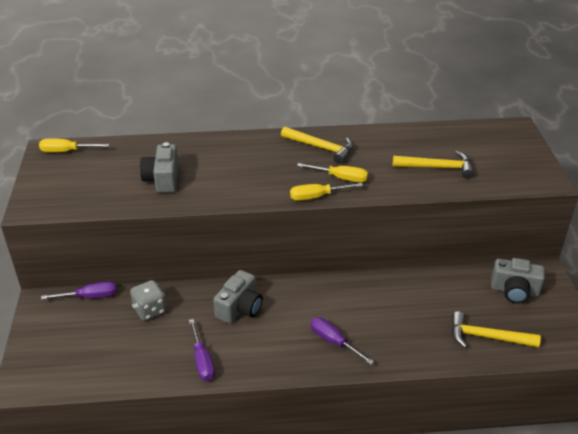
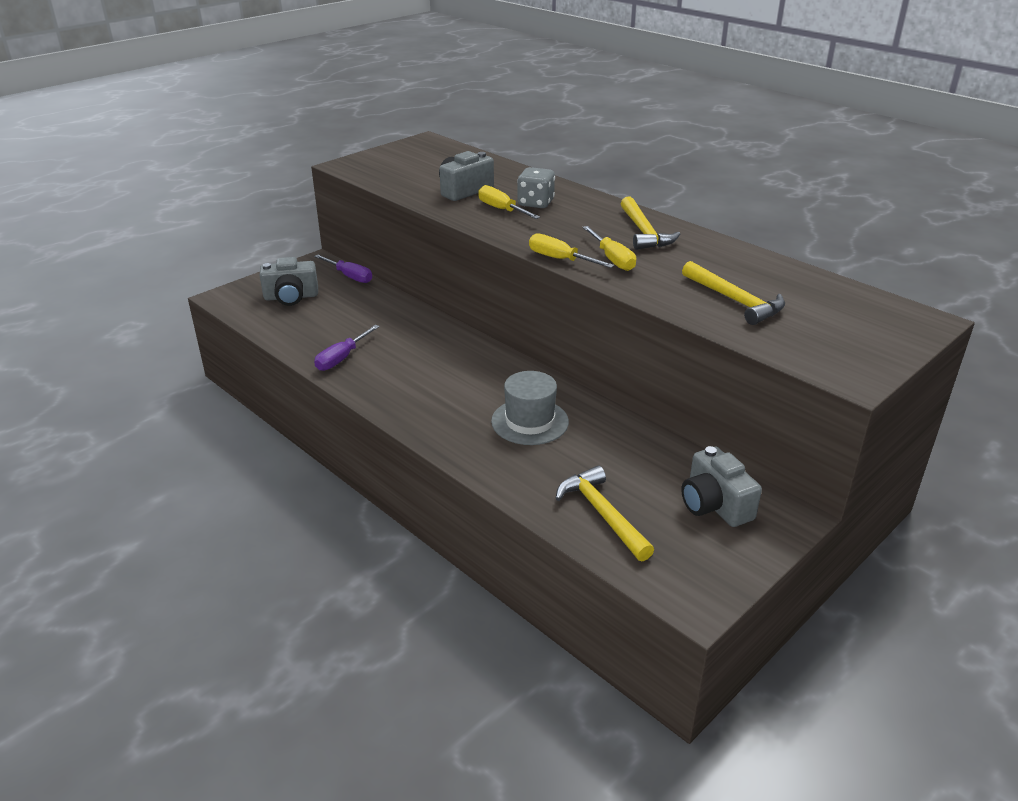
camera: 50 degrees right, 5 degrees down
(66, 151) = (436, 146): yellow screwdriver -> yellow screwdriver (501, 209)
(150, 310) = (369, 307): grey dice -> grey dice (535, 203)
(240, 308) = (431, 346): grey camera -> grey camera (291, 297)
(333, 341) = (456, 415): purple screwdriver -> none
(373, 313) = (530, 421): none -> grey hat

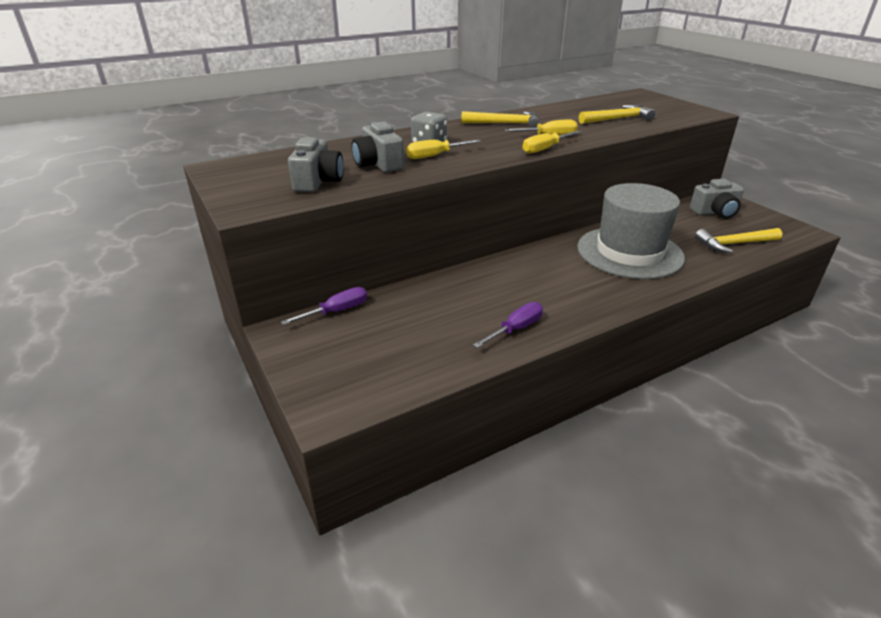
camera: 75 degrees left, 0 degrees up
(291, 297) = (362, 355): grey camera -> grey camera (318, 181)
(341, 358) = (516, 329): purple screwdriver -> purple screwdriver turned 90 degrees counterclockwise
(530, 421) = (629, 252): grey hat -> grey hat, size x1.76

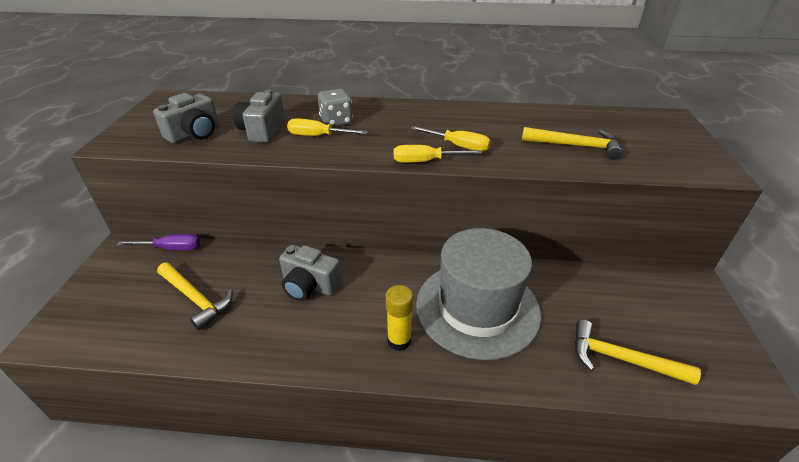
camera: 35 degrees right, 5 degrees up
(505, 124) = (444, 117): yellow hammer -> yellow hammer (196, 299)
(516, 329) = (257, 339): purple screwdriver -> none
(611, 287) = (399, 340): none -> yellow glue stick
(715, 212) = (658, 303): grey camera -> grey camera (309, 285)

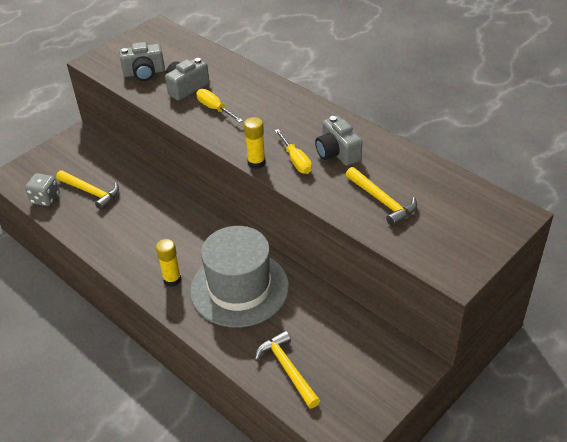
camera: 40 degrees right, 5 degrees up
(172, 248) = (105, 150): purple screwdriver -> none
(196, 299) = (91, 192): yellow hammer -> yellow hammer turned 45 degrees counterclockwise
(309, 285) = (157, 217): grey camera -> grey camera (337, 153)
(336, 122) = (241, 100): grey dice -> grey dice (45, 198)
(425, 161) = (256, 163): yellow screwdriver -> yellow glue stick

